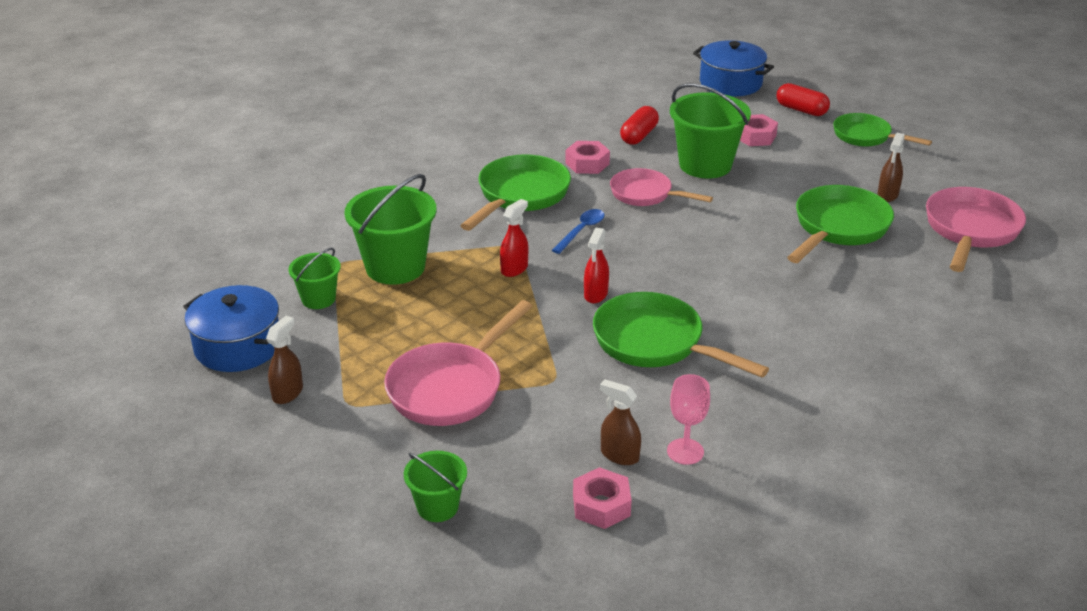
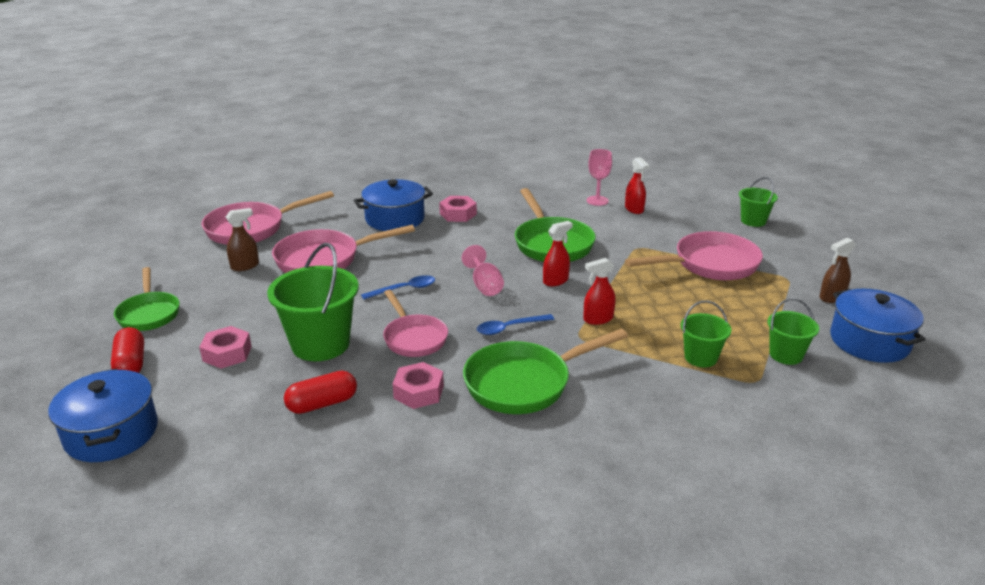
camera: 145 degrees left, 5 degrees down
(395, 267) = (700, 357): green bucket -> green bucket, size x0.55
(601, 505) = (663, 198): pink nut -> pink nut (458, 214)
(619, 455) = (634, 209): brown spray bottle -> red spray bottle
(655, 262) = (484, 285): none -> pink goblet
(718, 229) = (404, 289): none -> blue spoon
(838, 228) = (324, 259): green pan -> pink pan
(867, 304) = (395, 219): none -> blue pot

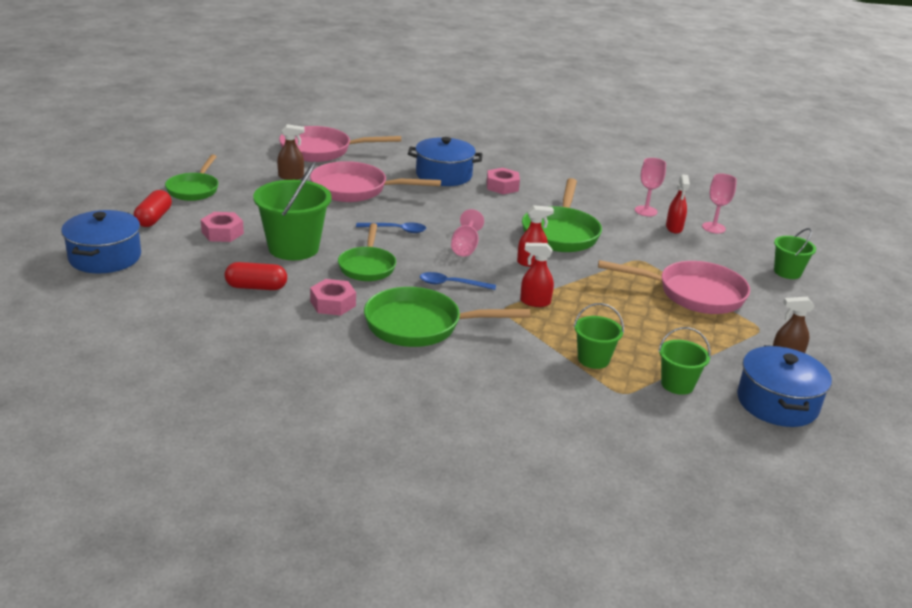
camera: 25 degrees right, 0 degrees up
(414, 338) = (367, 266): pink pan -> green pan
(662, 199) = (713, 228): none -> pink goblet

